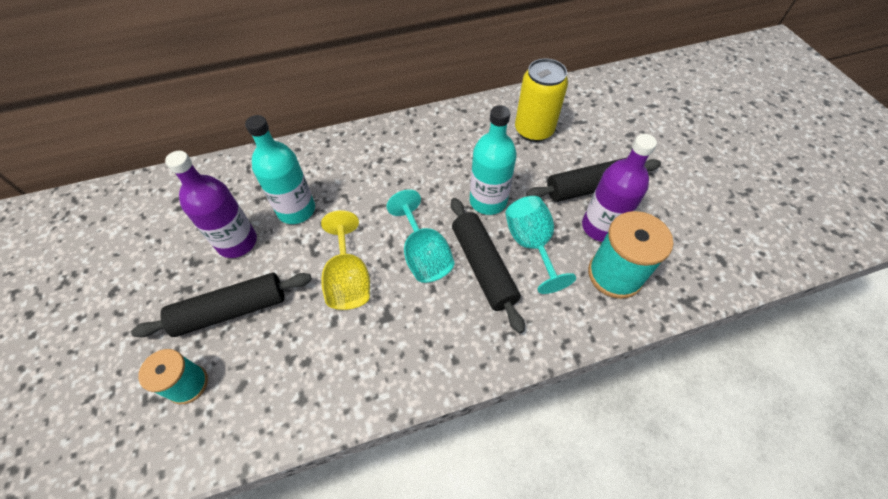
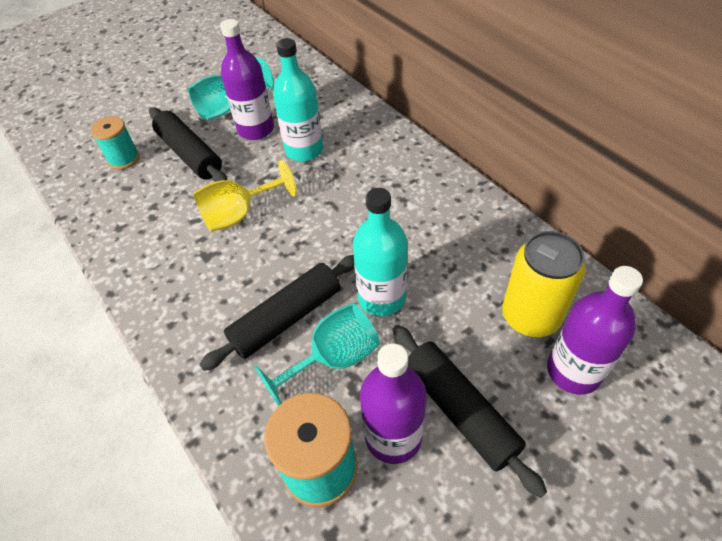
camera: 75 degrees right, 5 degrees down
(423, 255) = (285, 261): turquoise goblet -> turquoise goblet (227, 107)
(578, 127) = (573, 371): none -> purple bottle

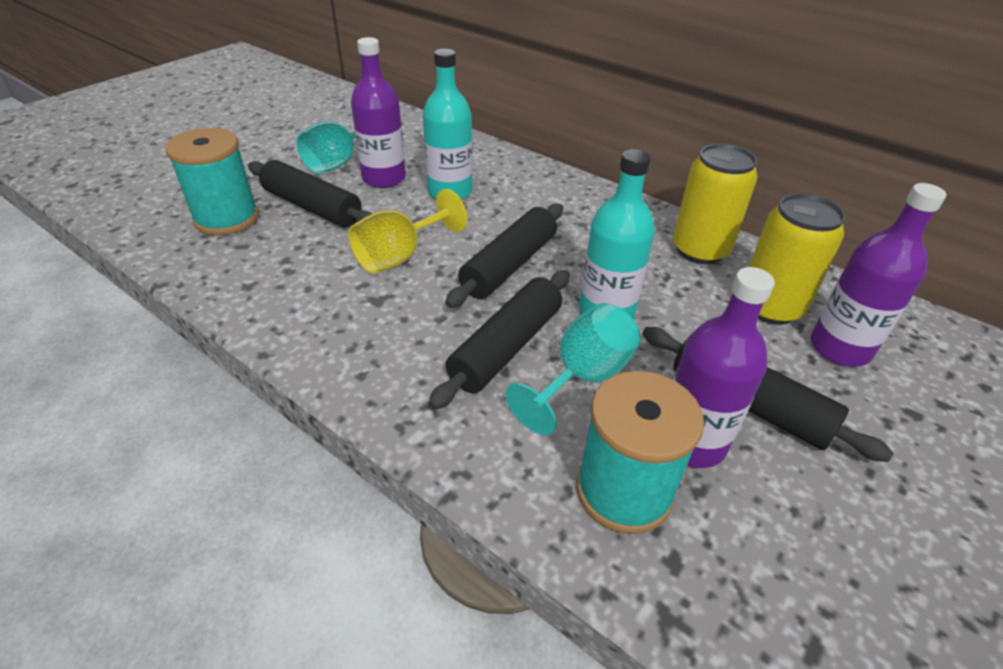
camera: 20 degrees left, 10 degrees down
(124, 159) = (226, 218): turquoise spool -> turquoise spool, size x1.59
(322, 236) = (509, 265): none -> black rolling pin
(496, 243) = (700, 250): none -> yellow can

